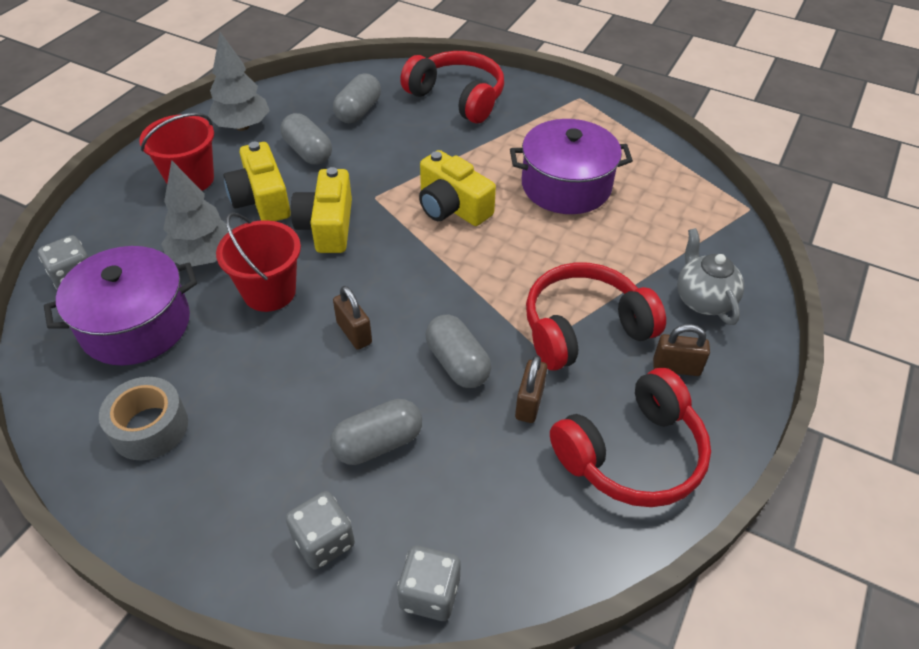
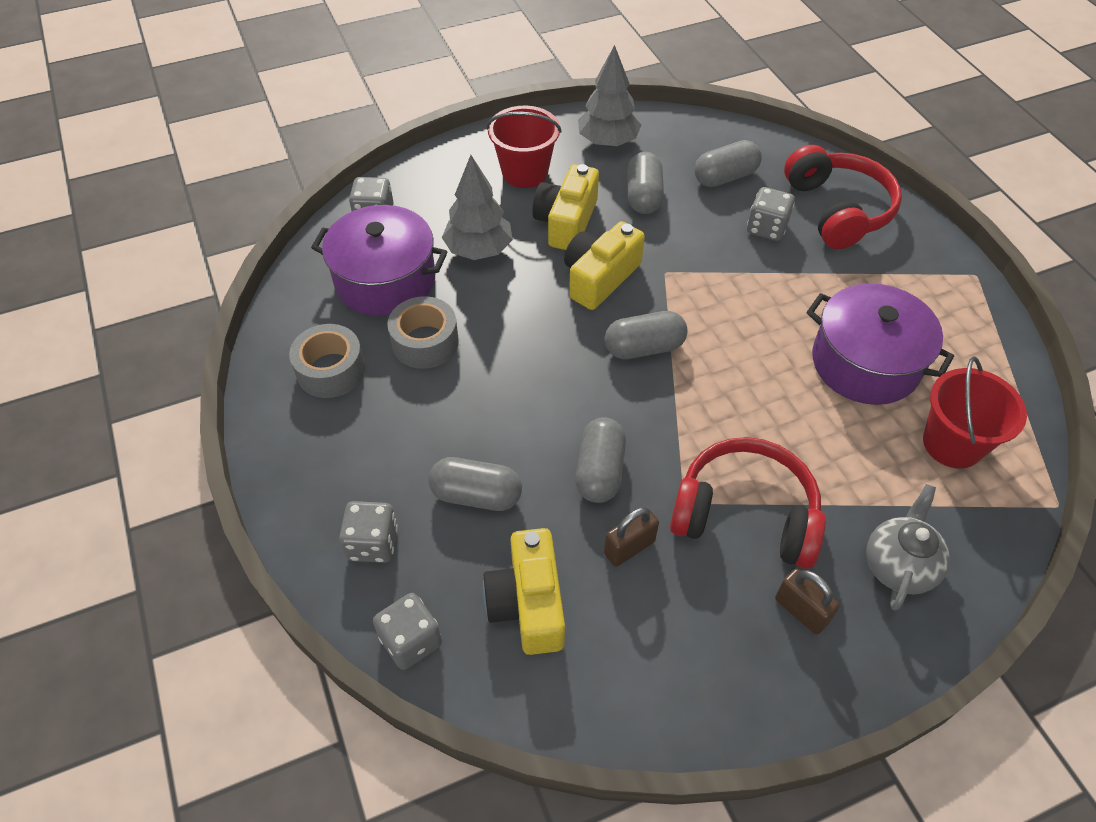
camera: 40 degrees right, 5 degrees up
(221, 353) = (425, 342): none -> grey tape
(269, 292) = (503, 311): red bucket -> red bucket (952, 444)
(354, 333) = (538, 389): brown padlock -> none
(408, 257) = (644, 348): none -> grey capsule
(420, 132) = (766, 228): none -> grey dice
(452, 207) = (728, 321): yellow camera -> yellow camera (528, 603)
(632, 454) = (678, 657): red headphones -> none

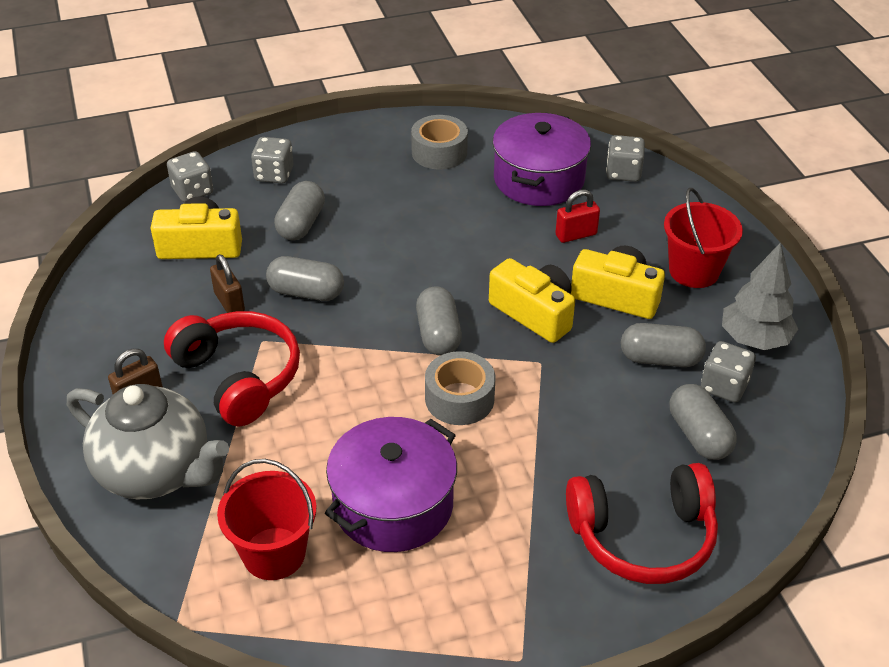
camera: 95 degrees right, 10 degrees down
(425, 342) = (463, 200): grey tape -> grey tape (459, 399)
(478, 250) = (576, 235): grey tree -> red padlock
(745, 514) = (239, 377): red headphones -> red headphones turned 60 degrees counterclockwise
(766, 228) = (608, 459): grey dice -> grey dice (724, 386)
(898, 566) = (156, 472): grey teapot -> grey teapot, size x1.65

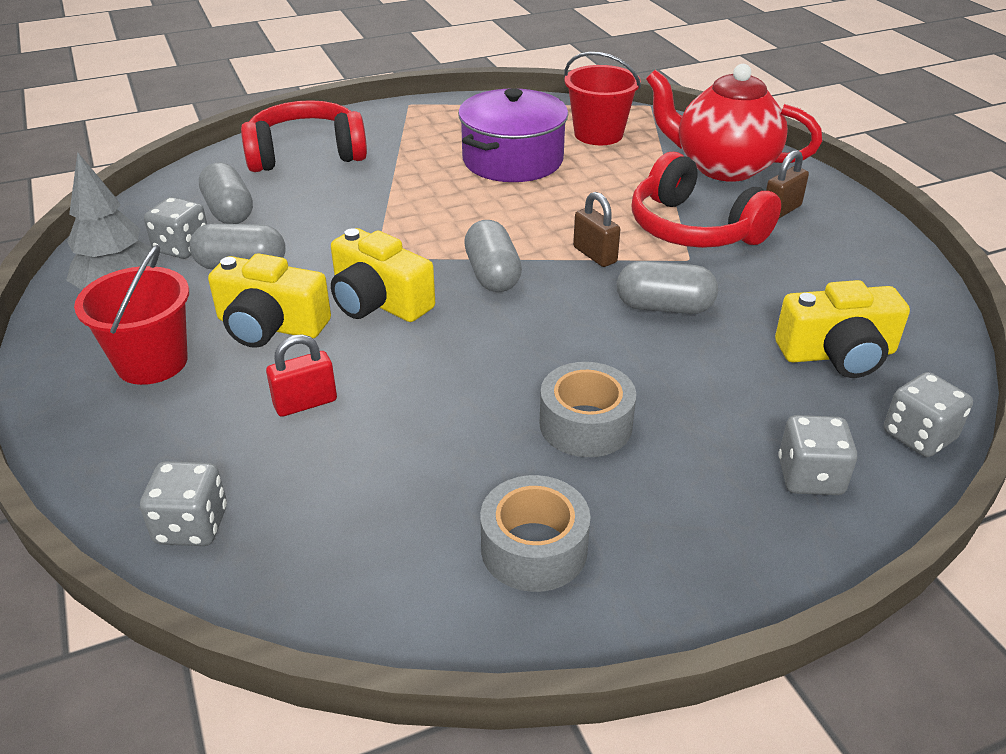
camera: 175 degrees right, 5 degrees down
(156, 472) = (723, 167): grey teapot -> red teapot
(229, 302) = (750, 291): brown padlock -> brown padlock (594, 255)
(301, 224) = (717, 393): grey capsule -> none
(459, 399) = (463, 224): grey tape -> grey tape (585, 424)
(538, 179) = (349, 500): purple pot -> none

